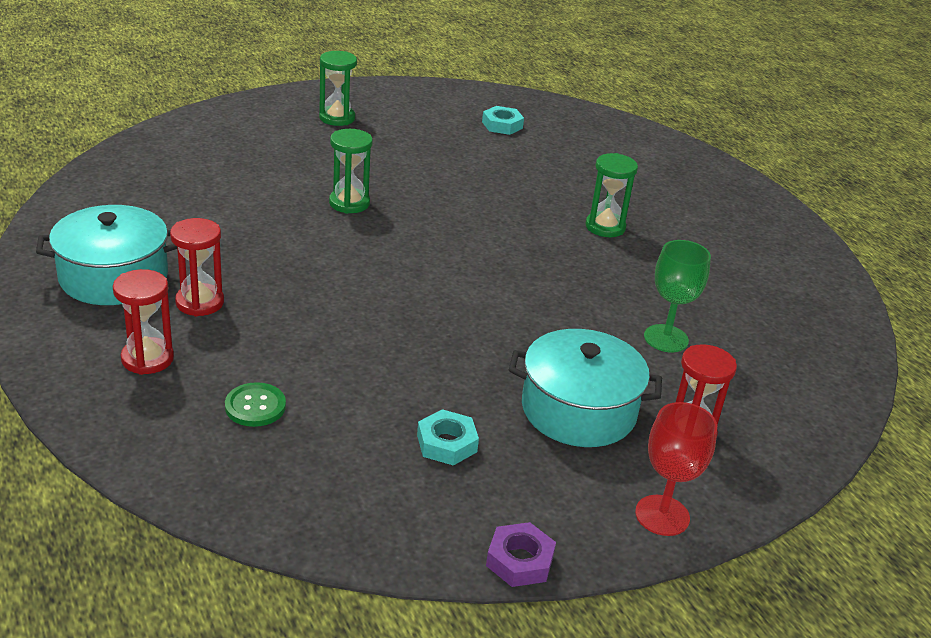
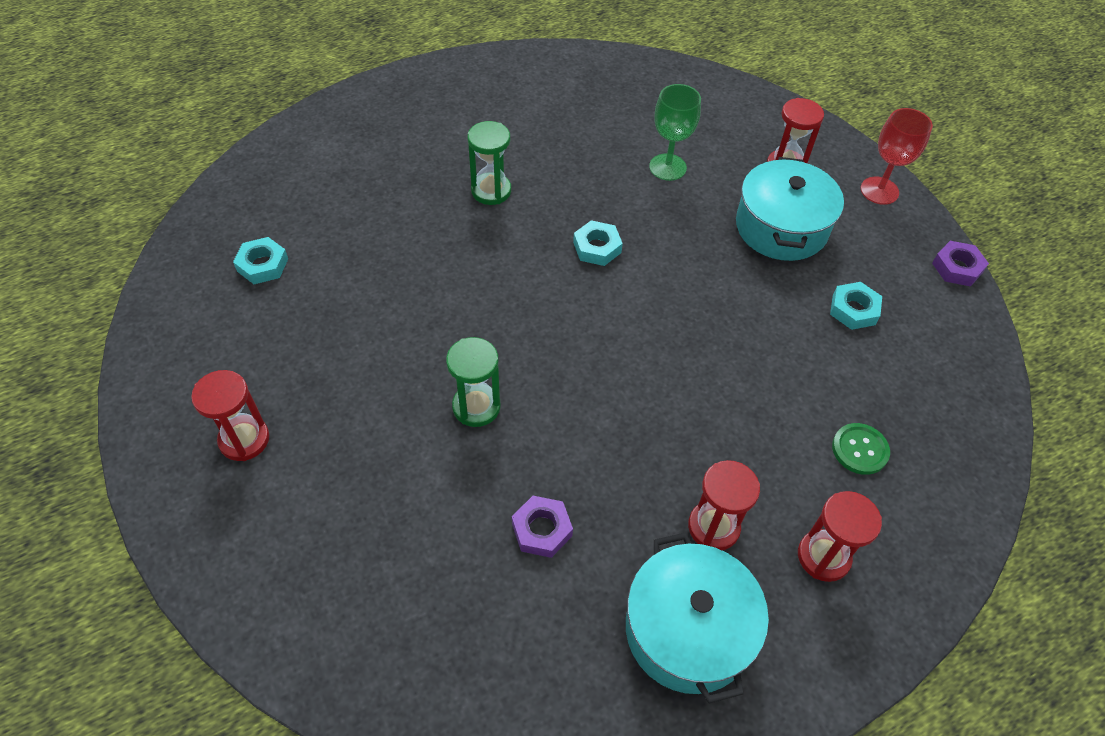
camera: 90 degrees left, 20 degrees up
(226, 222) = (542, 530): none -> purple nut
(337, 118) = (244, 439): green hourglass -> red hourglass
(534, 278) = (597, 247): none -> turquoise nut

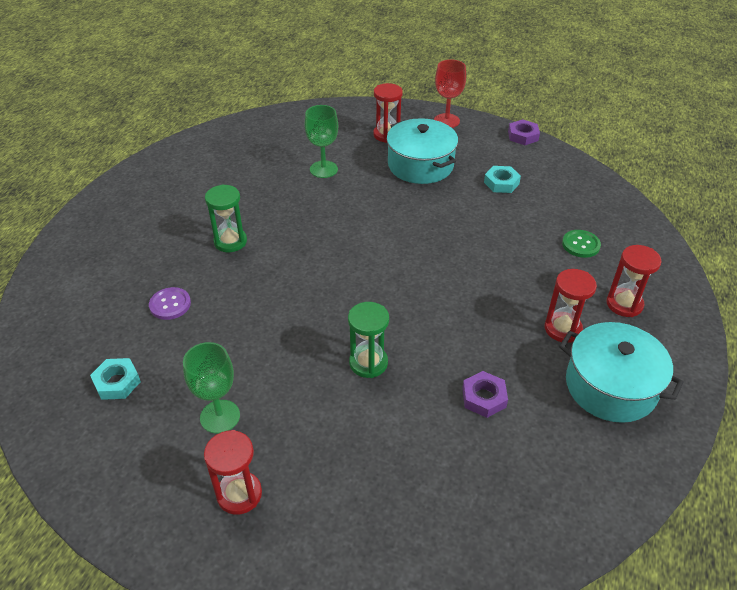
camera: 40 degrees left, 10 degrees down
(303, 358) = (220, 416): none -> green goblet
(375, 220) = (170, 304): none -> purple button
(597, 247) = (334, 233): turquoise nut -> none

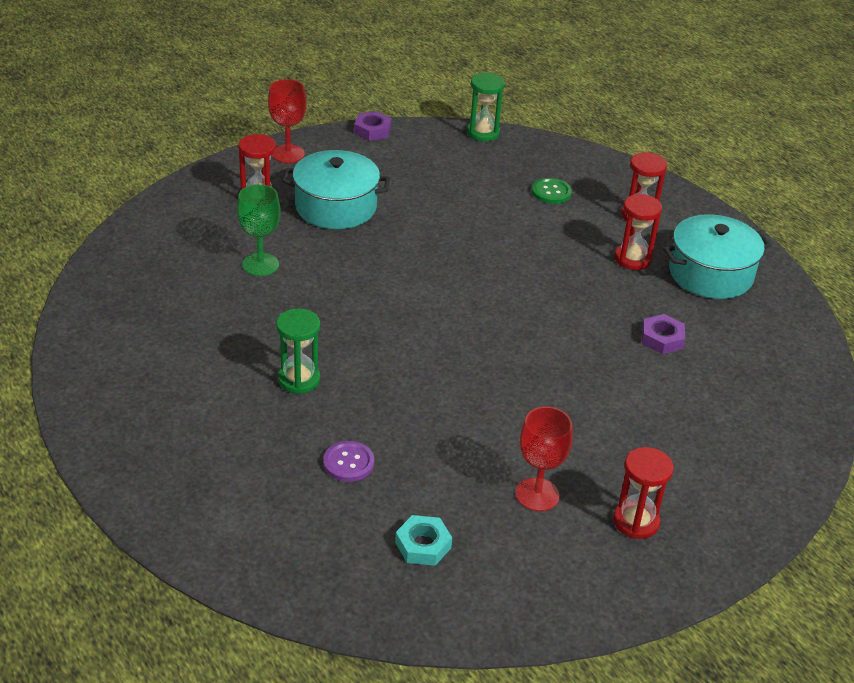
camera: 55 degrees left, 5 degrees down
(220, 416) = (537, 494): green goblet -> red goblet
(368, 363) = (563, 377): green hourglass -> green hourglass (483, 133)
(501, 183) = (423, 181): turquoise nut -> none

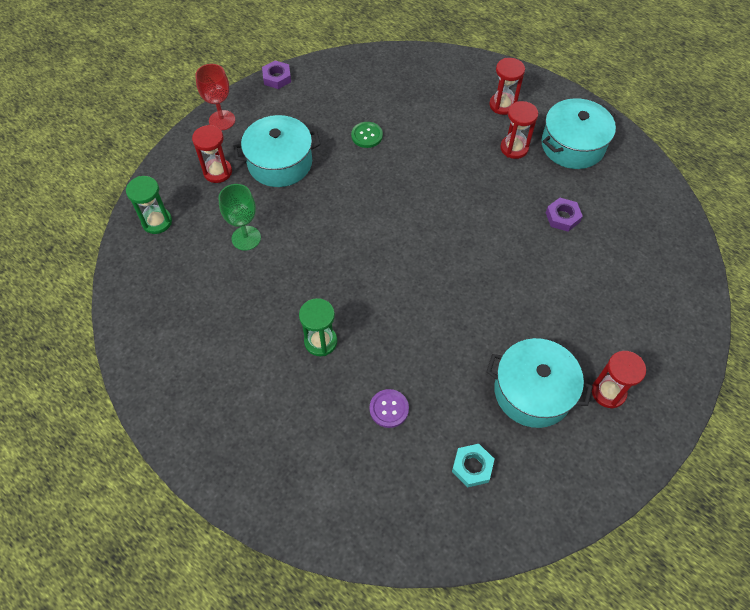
camera: 15 degrees left, 20 degrees up
(483, 133) = (360, 57): green hourglass -> green hourglass (157, 222)
(537, 494) = (532, 391): red goblet -> turquoise pot
(551, 192) = (432, 101): green button -> green button (367, 135)

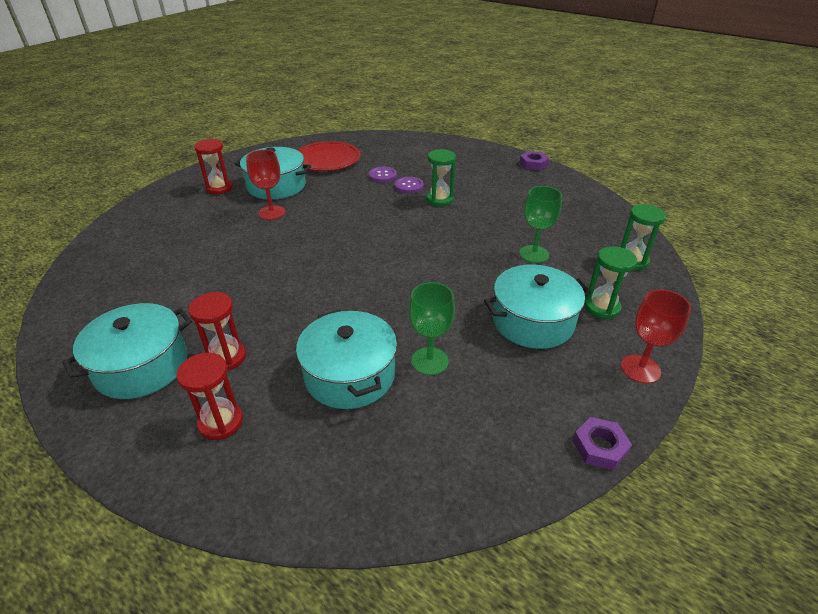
camera: 175 degrees right, 20 degrees down
(217, 172) = (602, 307): red hourglass -> green hourglass
(355, 377) = (409, 186): none -> purple button
(367, 135) = (430, 361): green button -> green goblet
(423, 129) = (350, 375): none -> turquoise pot
(472, 467) = (327, 159): turquoise nut -> red plate
(524, 329) = (272, 213): none -> red goblet
(562, 217) = (199, 288): purple nut -> purple nut (533, 164)

